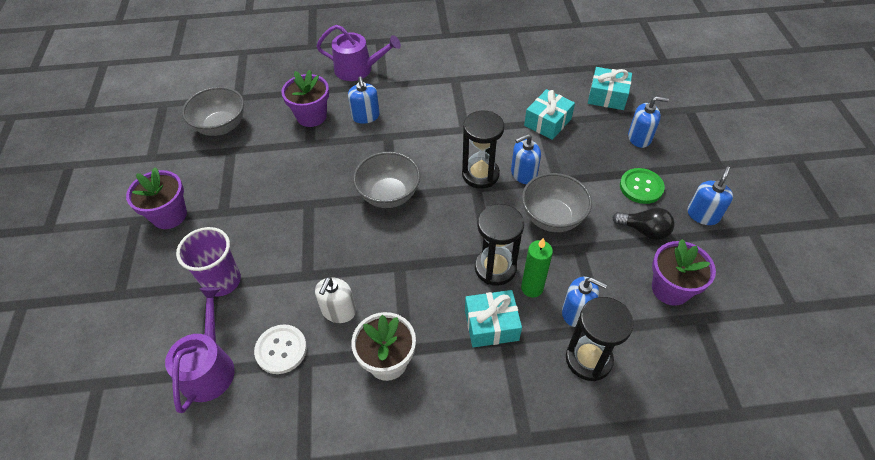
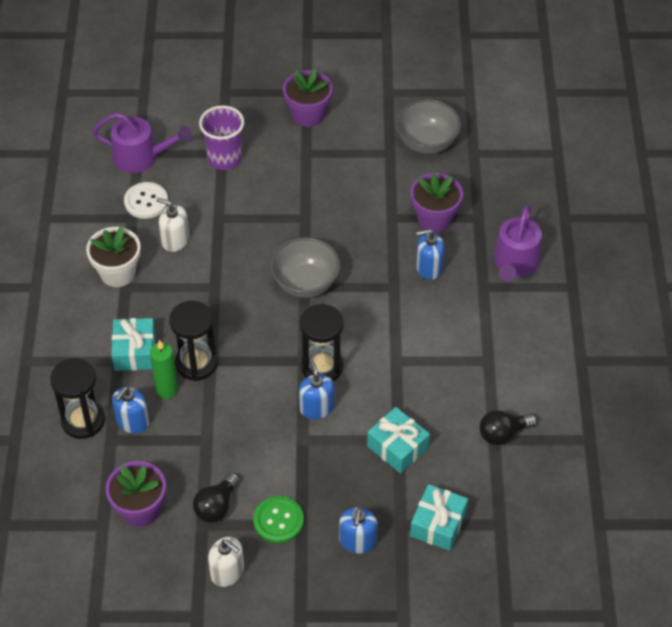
camera: 95 degrees right, 0 degrees up
(519, 68) = (503, 434): none -> black light bulb
(552, 218) = (249, 423): grey bowl -> none
(703, 215) = (227, 572): blue soap dispenser -> white soap dispenser

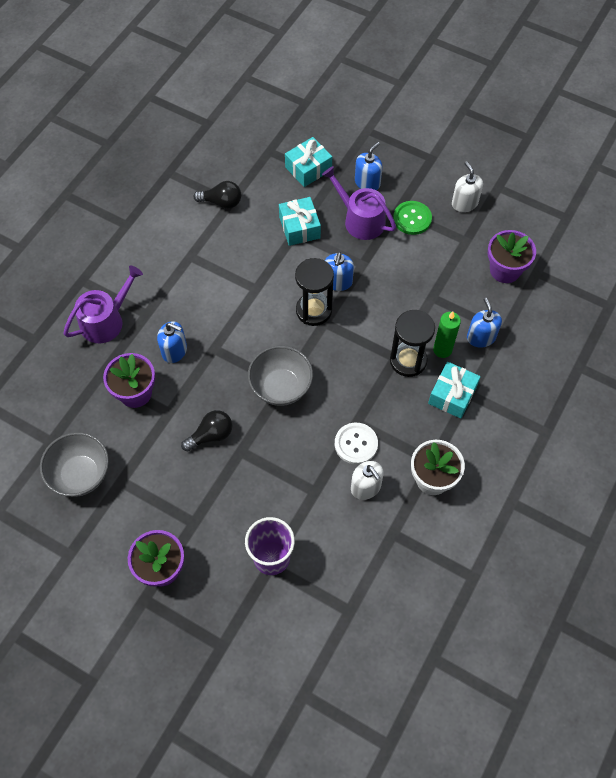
camera: 150 degrees left, 10 degrees up
(83, 421) = (519, 356): black hourglass -> none
(132, 421) = (481, 337): blue soap dispenser -> blue soap dispenser turned 75 degrees counterclockwise
(141, 157) = (349, 604): purple watering can -> purple watering can (360, 220)
(146, 201) = (370, 545): white button -> white button (356, 444)
(216, 506) = (449, 247): black light bulb -> black light bulb (211, 435)

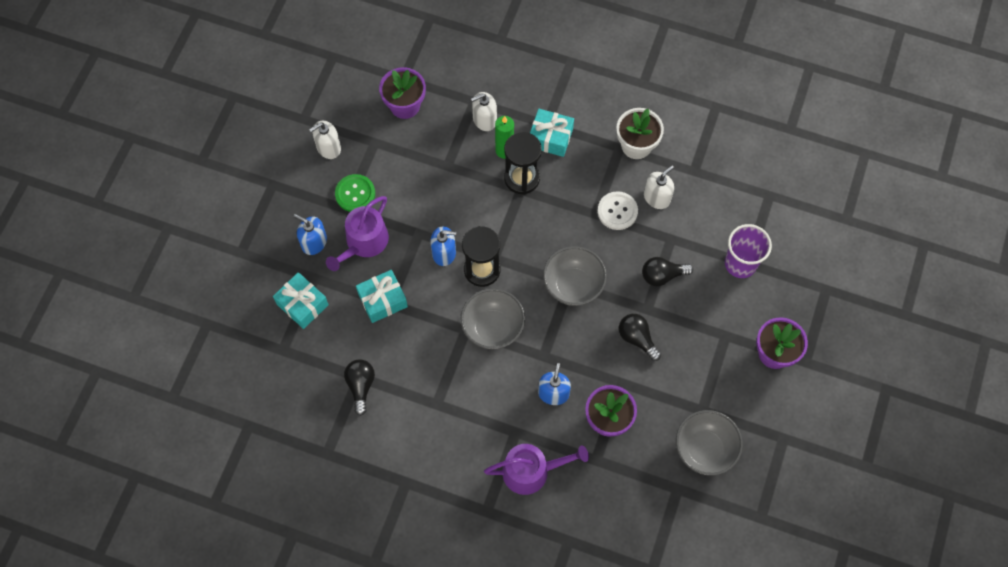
camera: 100 degrees left, 5 degrees up
(106, 320) = (531, 471): purple watering can -> purple watering can turned 135 degrees clockwise
(252, 311) = (493, 328): none -> grey bowl
(274, 473) = (662, 275): none -> black light bulb
(481, 337) = (484, 119): blue soap dispenser -> white soap dispenser

